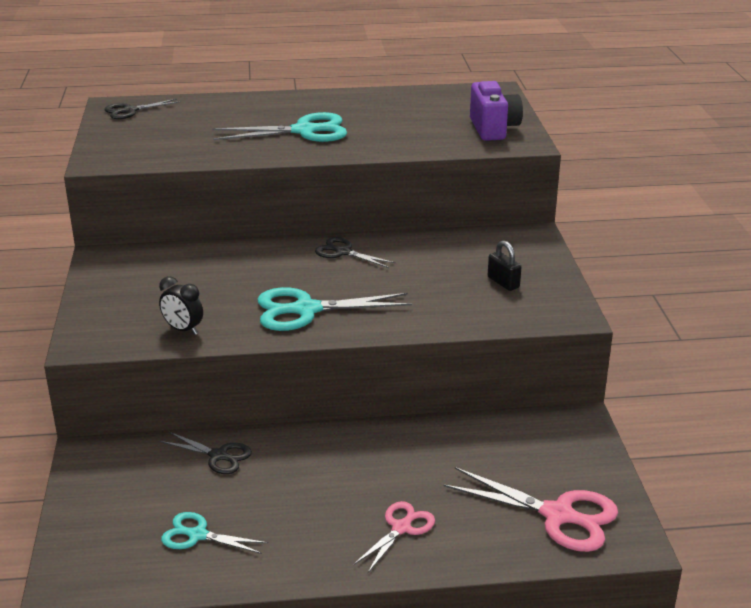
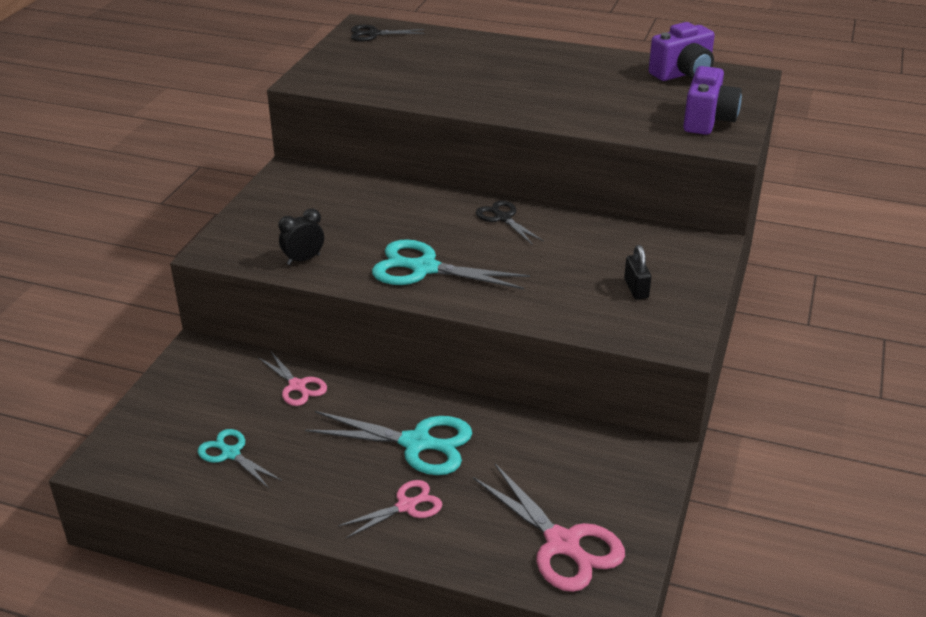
camera: 25 degrees right, 5 degrees up
(183, 329) = (303, 259): black clock -> black clock turned 90 degrees clockwise
(219, 456) = (297, 386): black scissors -> pink scissors
(304, 131) = (515, 86): turquoise scissors -> turquoise scissors (417, 443)
(440, 97) = (683, 74): none -> purple camera

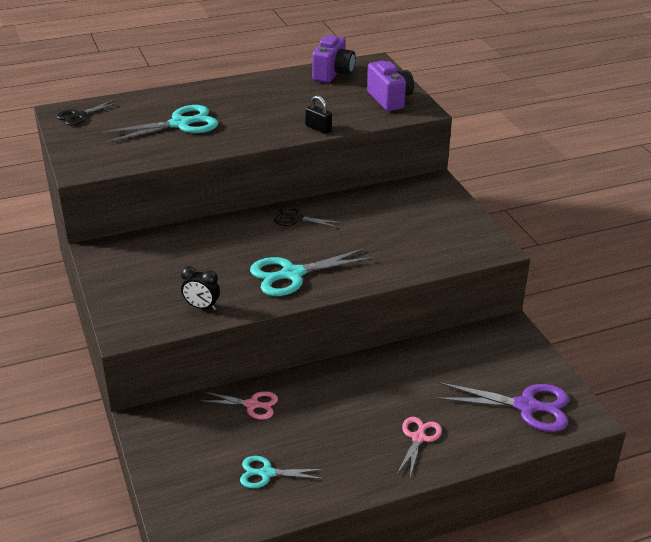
camera: 40 degrees left, 0 degrees up
(303, 259) = (202, 307): black clock -> black clock turned 90 degrees counterclockwise
(417, 443) = (376, 397): turquoise scissors -> turquoise scissors (181, 124)
(563, 544) = (527, 406): pink scissors -> purple scissors
(636, 289) = (432, 228): black padlock -> black padlock (318, 128)

